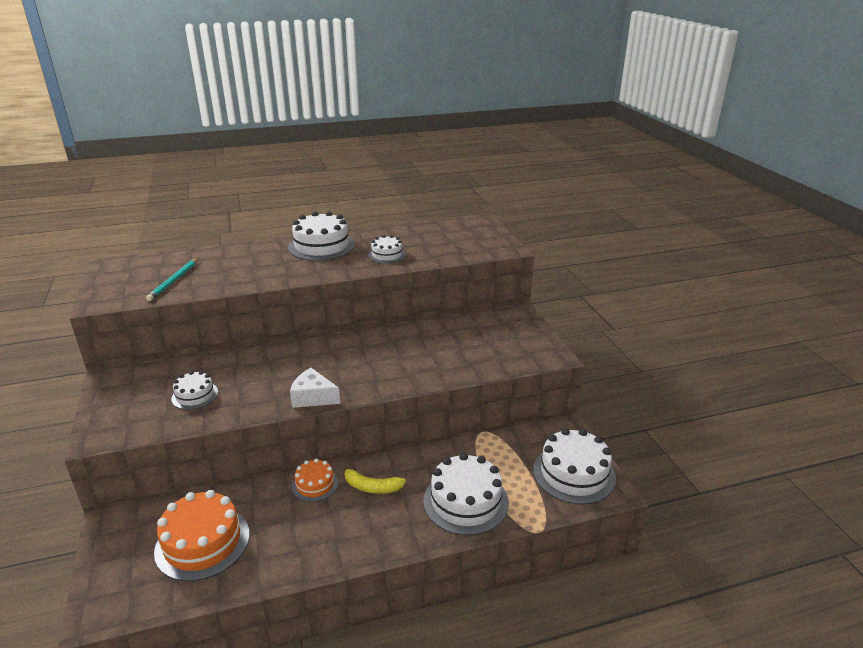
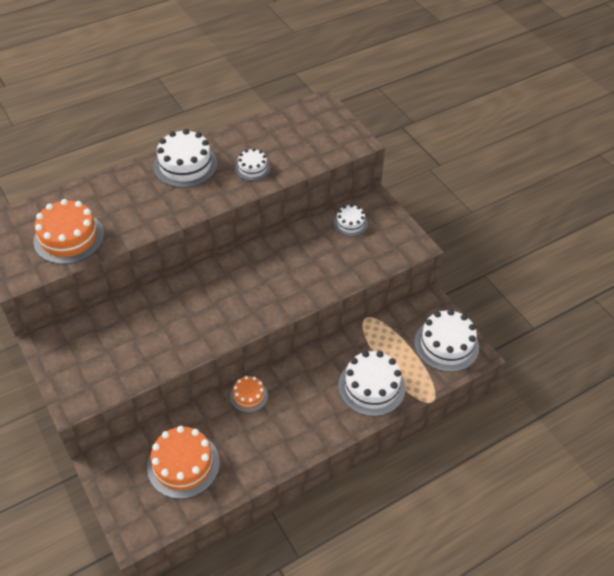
camera: 15 degrees left, 20 degrees up
(174, 281) = (69, 237): turquoise pencil -> orange cake
(195, 395) = (131, 346): white cake -> white cake (350, 223)
(313, 397) = (233, 328): white cheese -> none
(371, 487) = (295, 388): yellow banana -> none

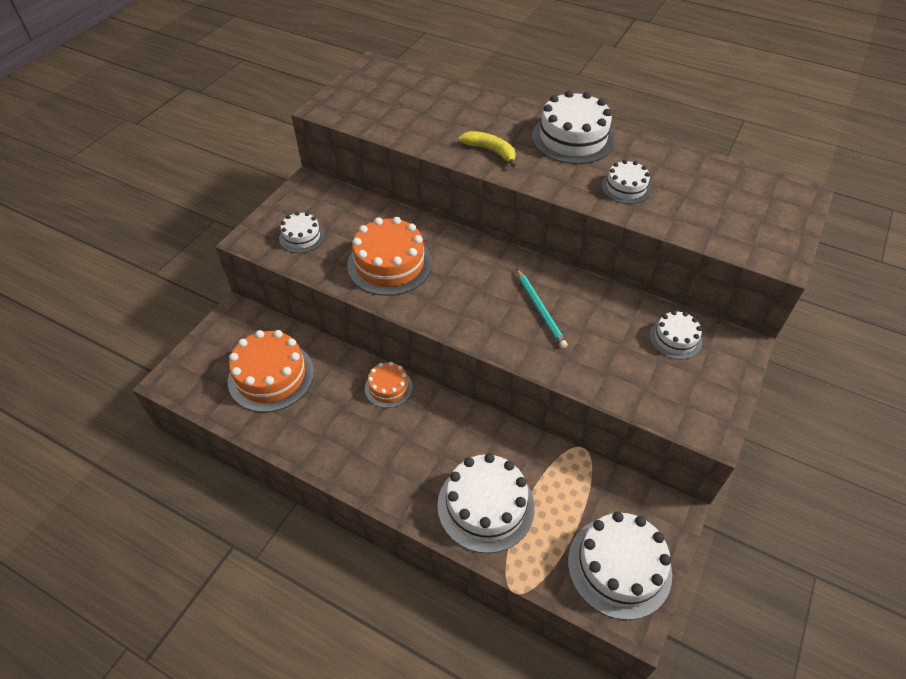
camera: 60 degrees right, 0 degrees up
(69, 237) = (400, 114): orange cake -> orange cake (389, 264)
(101, 370) = (302, 237): none -> white cake
(158, 210) = (490, 151): none -> yellow banana
(281, 271) = (540, 310): none -> turquoise pencil

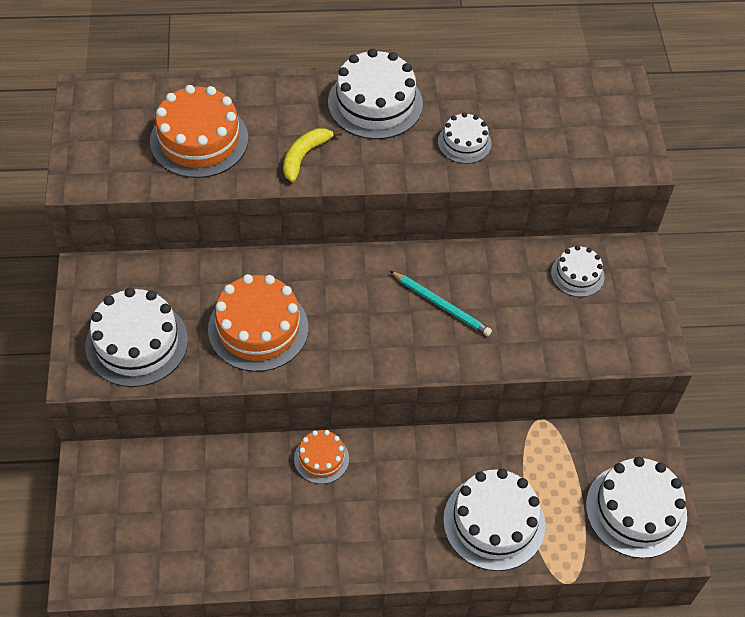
camera: 35 degrees left, 5 degrees up
(271, 376) = (190, 512): orange cake -> orange cake (199, 140)
(302, 237) = (137, 343): white cake -> white cake, size x1.80
(490, 151) = (304, 156): yellow banana -> yellow banana turned 60 degrees counterclockwise

